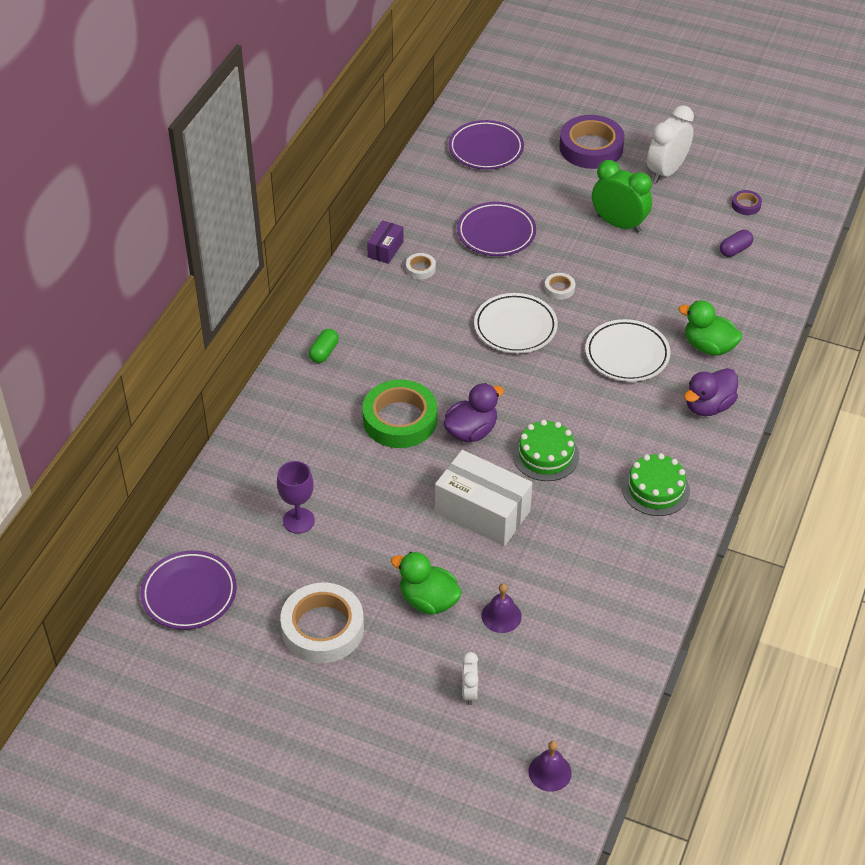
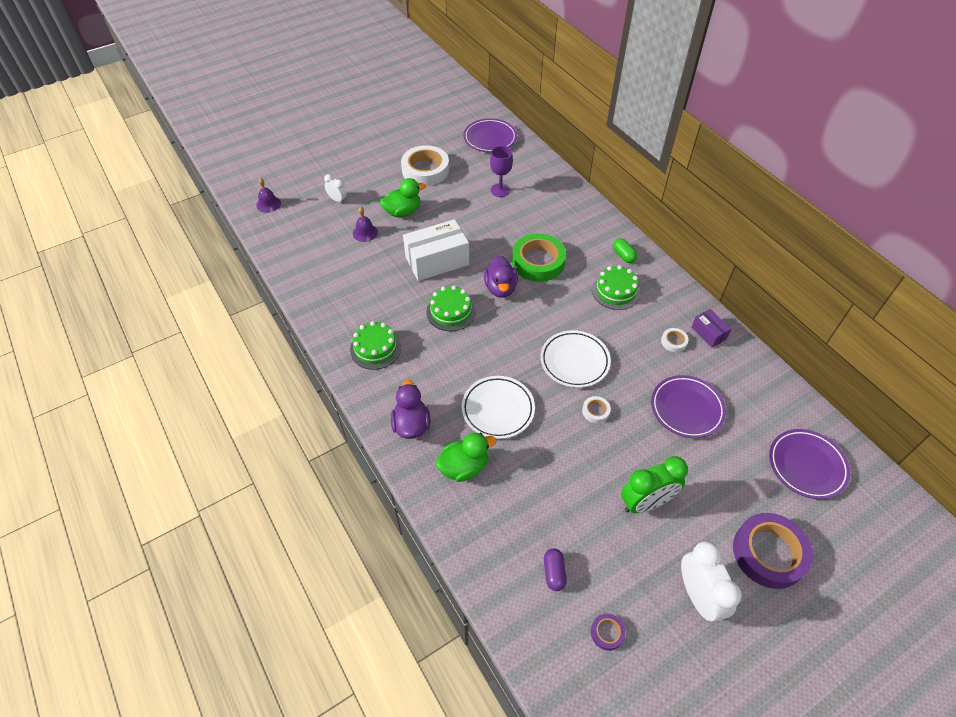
camera: 125 degrees right, 5 degrees up
(387, 336) = (615, 291): none -> green cake

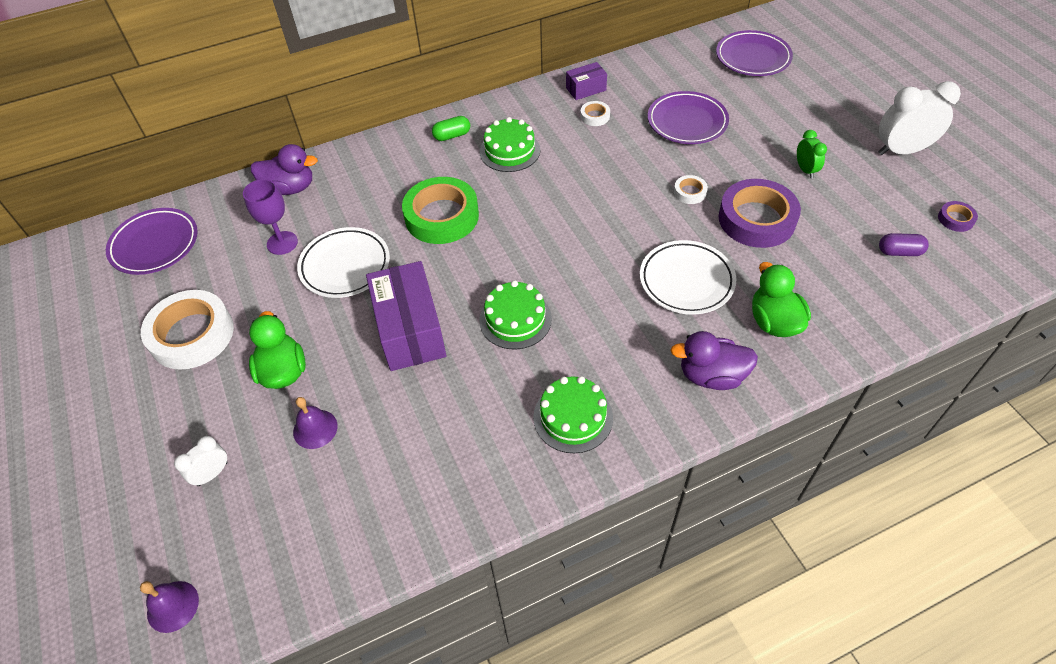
camera: 80 degrees left, 0 degrees up
(437, 261) = (410, 330): white box -> purple box
(500, 288) = (481, 260): purple duck -> purple duck (290, 188)
(574, 361) = (616, 201): white plate -> white plate (345, 266)
(646, 502) = (805, 170): green clock -> green clock, size x0.53
(769, 553) = (848, 98): purple tape -> purple tape (756, 219)

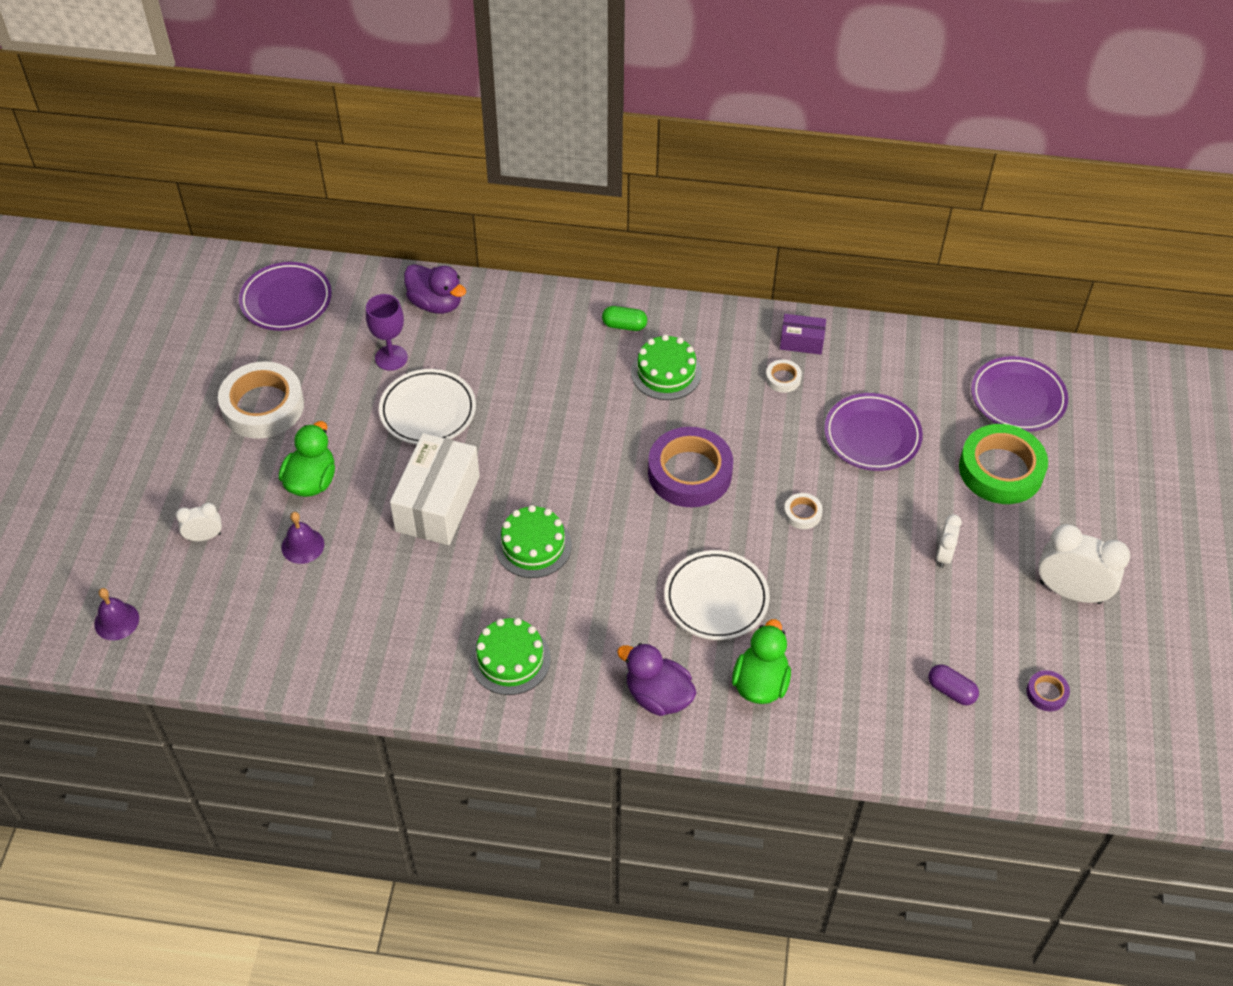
camera: 30 degrees right, 0 degrees up
(410, 330) = (438, 504): purple box -> white box
(442, 216) = (548, 408): green tape -> green tape (1001, 470)
(756, 219) = (842, 578): purple tape -> purple tape (689, 473)
(805, 170) = (943, 555): green clock -> white clock

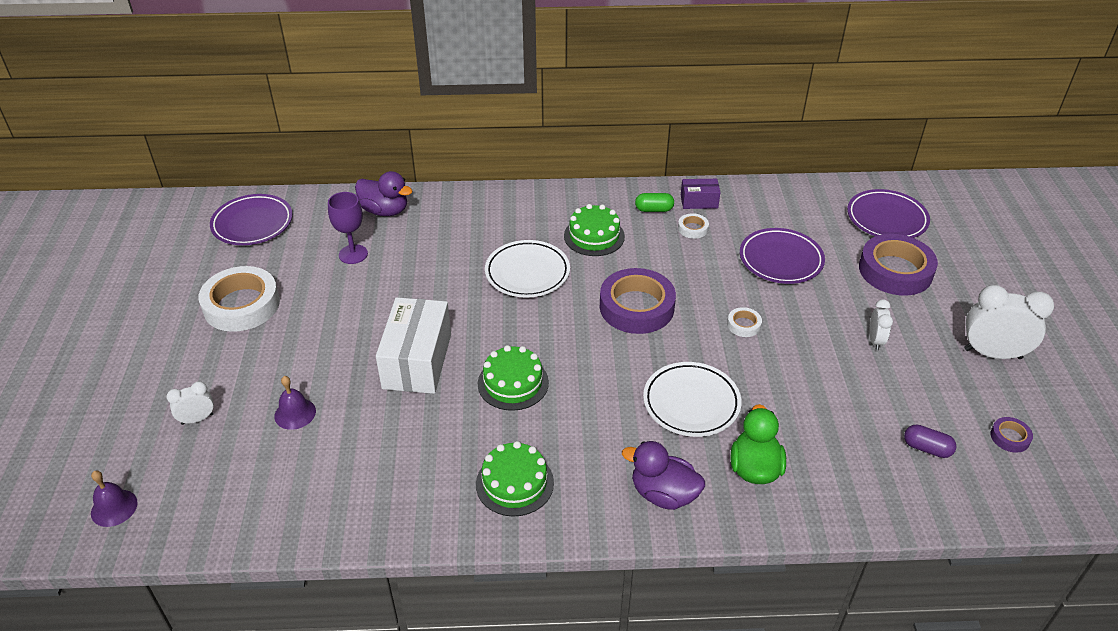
camera: 10 degrees left, 10 degrees down
(311, 481) = (295, 358): green duck -> none
(428, 411) = (393, 290): white plate -> white plate (527, 273)
(624, 325) = (549, 207): green capsule -> green capsule (654, 209)
(1001, 470) = (895, 271): green tape -> purple tape

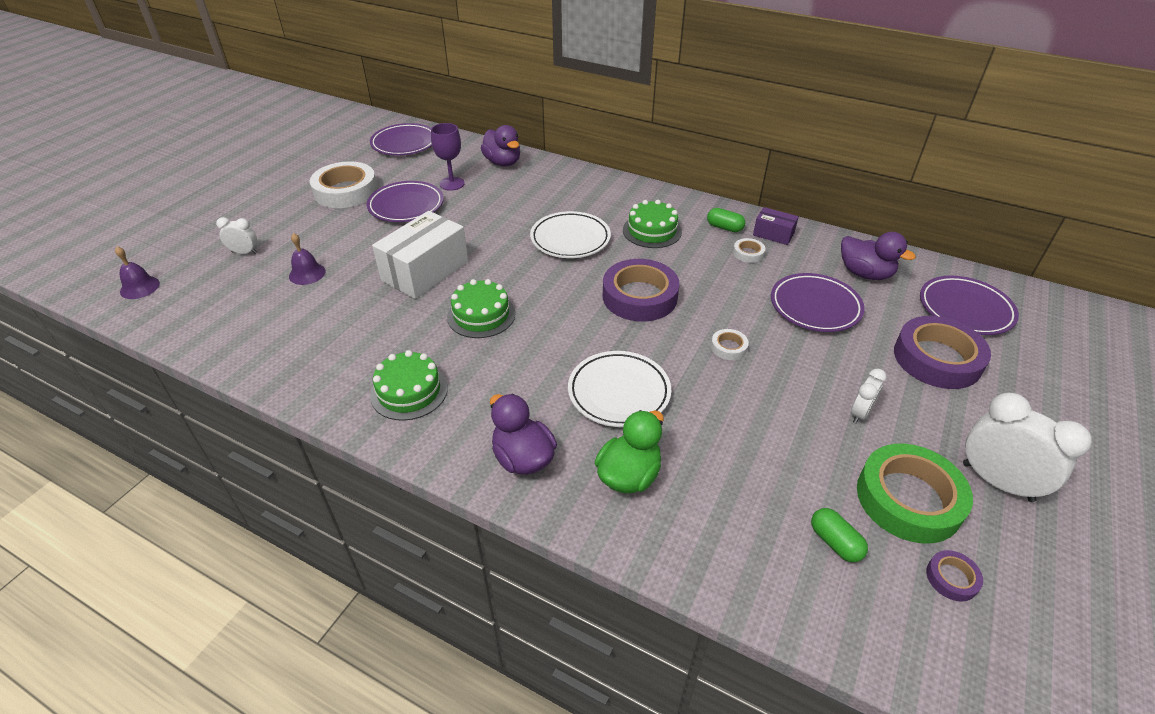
camera: 30 degrees right, 0 degrees up
(328, 297) = (406, 206): none -> purple plate
(796, 214) = (865, 274): none -> purple duck
(926, 448) = (835, 542): purple capsule -> green capsule
(949, 393) = (908, 499): none -> green tape

